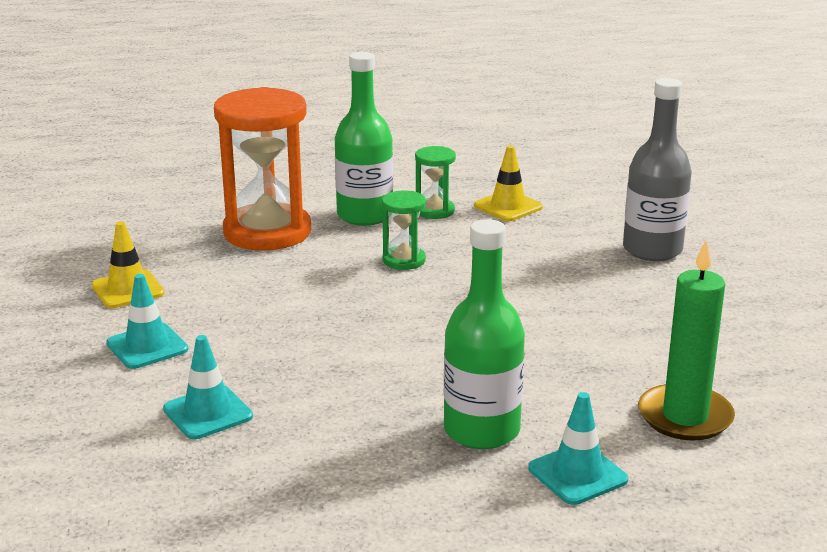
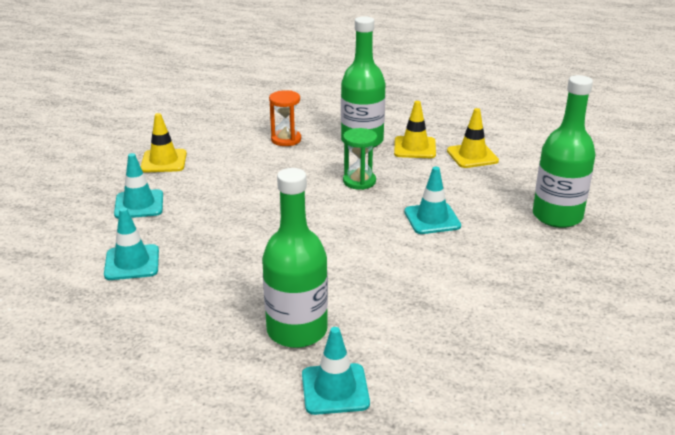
camera: 25 degrees right, 5 degrees up
(267, 232) = (286, 139): orange hourglass -> orange hourglass, size x0.47
(434, 211) = (414, 148): green hourglass -> yellow traffic cone
(524, 282) = (432, 219): none -> turquoise traffic cone
(652, 250) = (557, 216): grey bottle -> green bottle
(685, 417) = (461, 367): green candle -> none

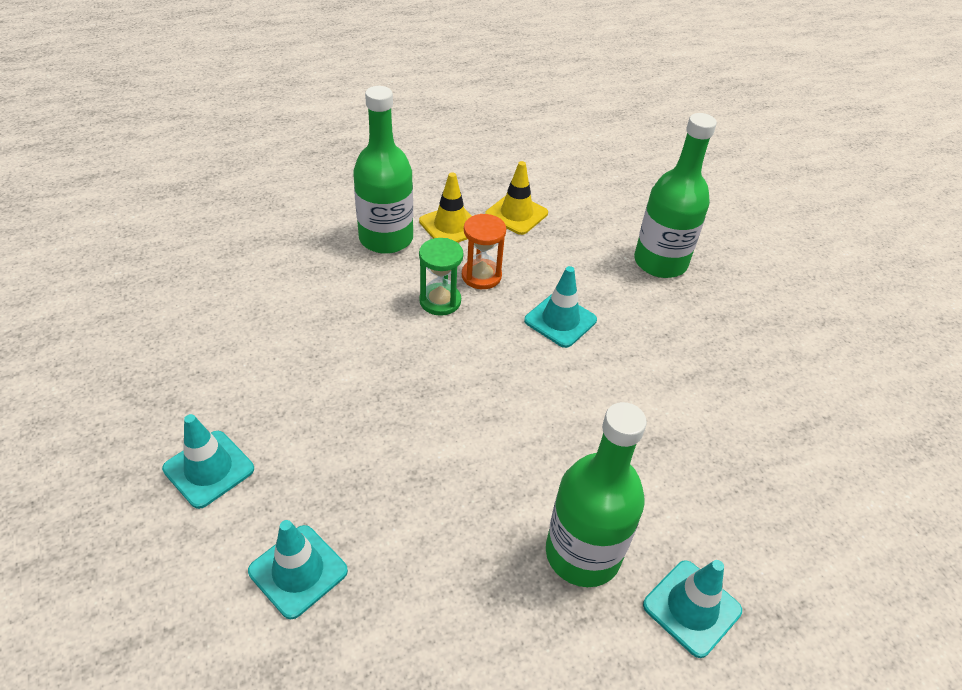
camera: 40 degrees left, 15 degrees up
(164, 161) = (169, 378): yellow traffic cone -> none
(286, 139) = (296, 272): orange hourglass -> orange hourglass (481, 276)

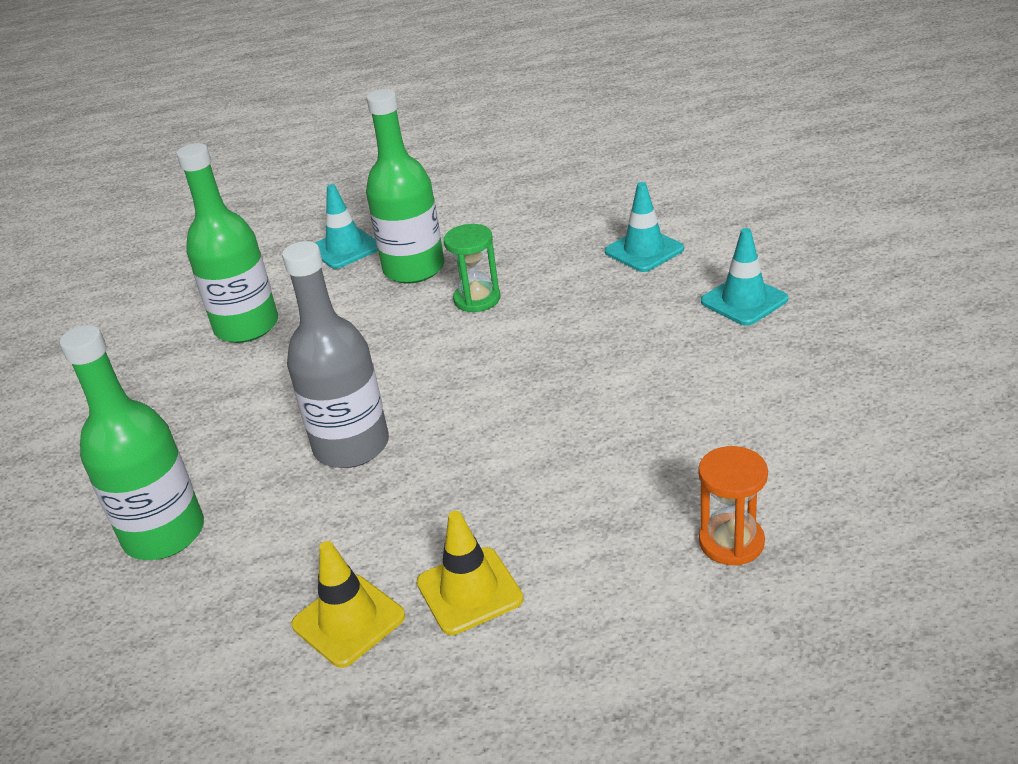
camera: 165 degrees left, 10 degrees down
(386, 238) = (580, 562): green bottle -> green bottle (246, 326)
(440, 301) = (504, 464): green hourglass -> green hourglass (477, 299)
(481, 276) = (438, 503): orange hourglass -> orange hourglass (731, 542)
(560, 320) = (351, 446): turquoise traffic cone -> grey bottle

